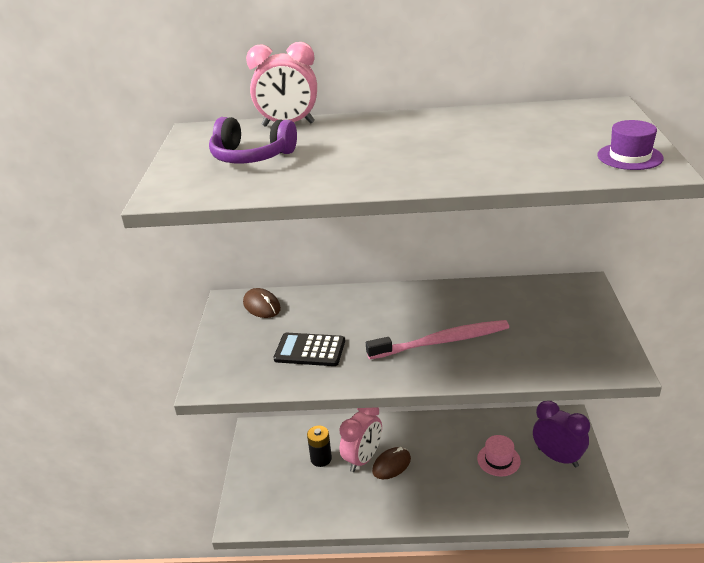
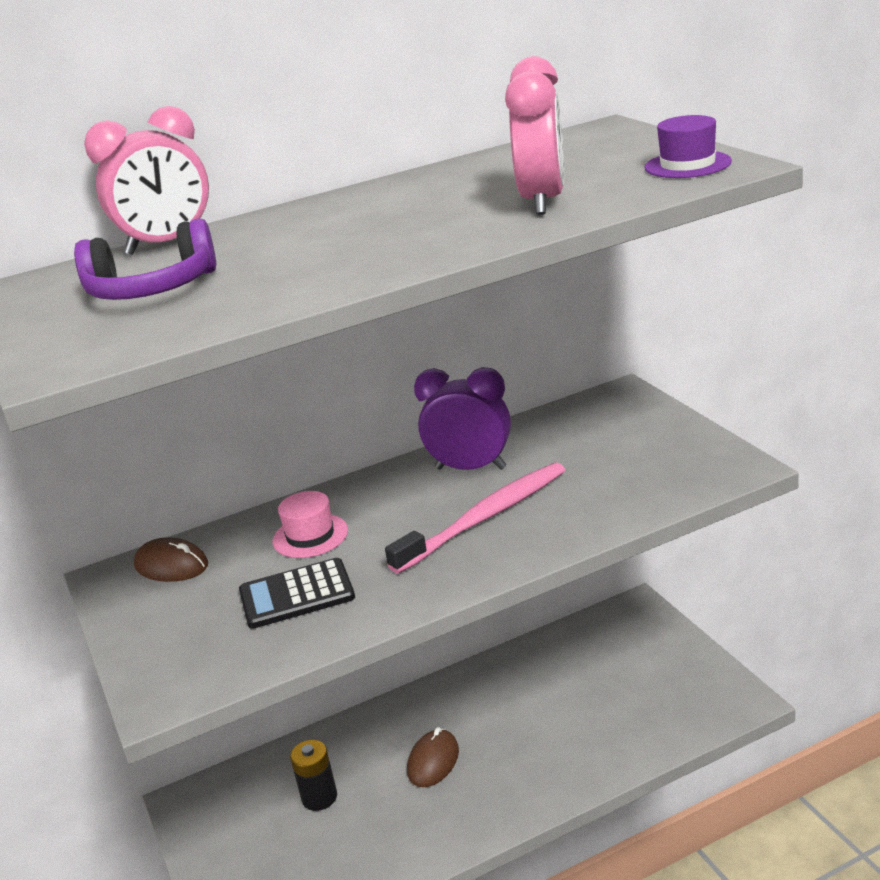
camera: 25 degrees left, 5 degrees down
(363, 459) = (385, 771): pink clock -> pink clock (543, 202)
(498, 460) = (579, 693): pink hat -> pink hat (310, 536)
(557, 457) = (654, 659): purple clock -> purple clock (470, 468)

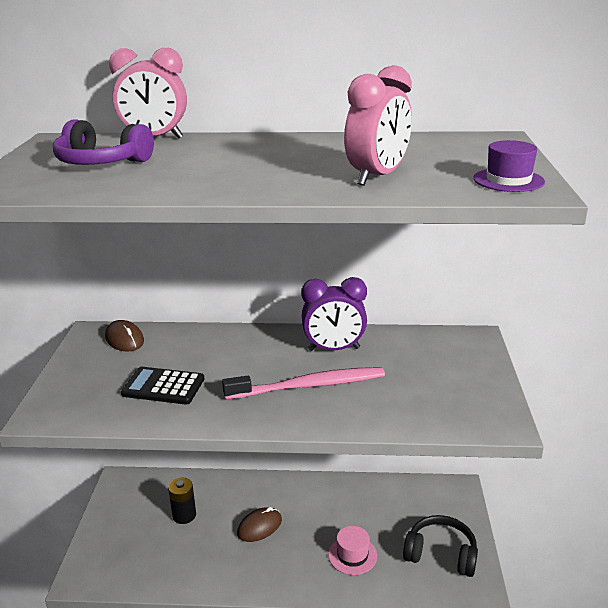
camera: 25 degrees right, 0 degrees up
(310, 536) = (206, 353): pink hat -> pink hat (352, 555)
(470, 468) = (334, 349): purple clock -> purple clock turned 135 degrees clockwise
(673, 685) = (441, 554): none -> black headphones

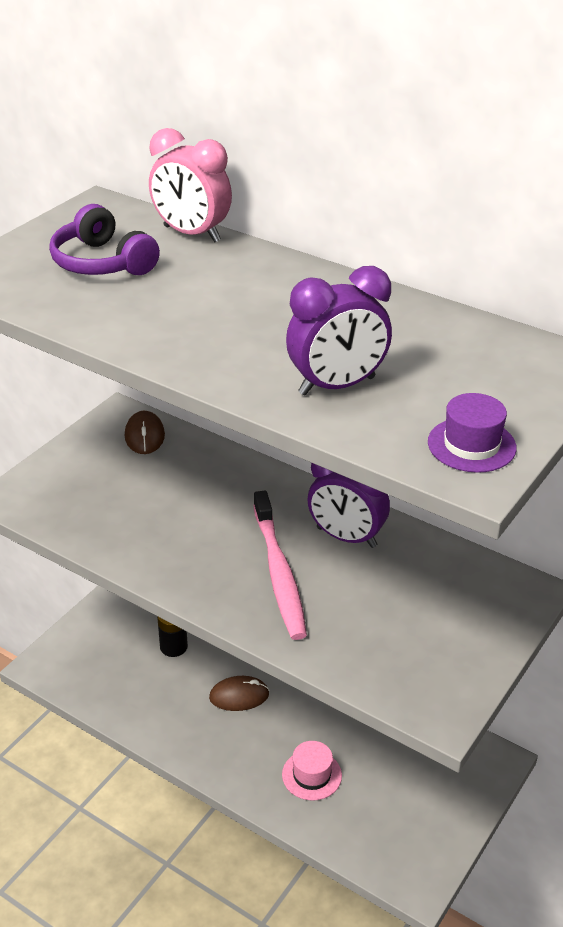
camera: 30 degrees right, 10 degrees up
(163, 386) = (137, 511): black calculator -> none
(309, 386) = (279, 573): pink toothbrush -> pink toothbrush turned 60 degrees clockwise
(377, 177) = (337, 386): pink clock -> purple clock
(441, 554) = (409, 823): black headphones -> none

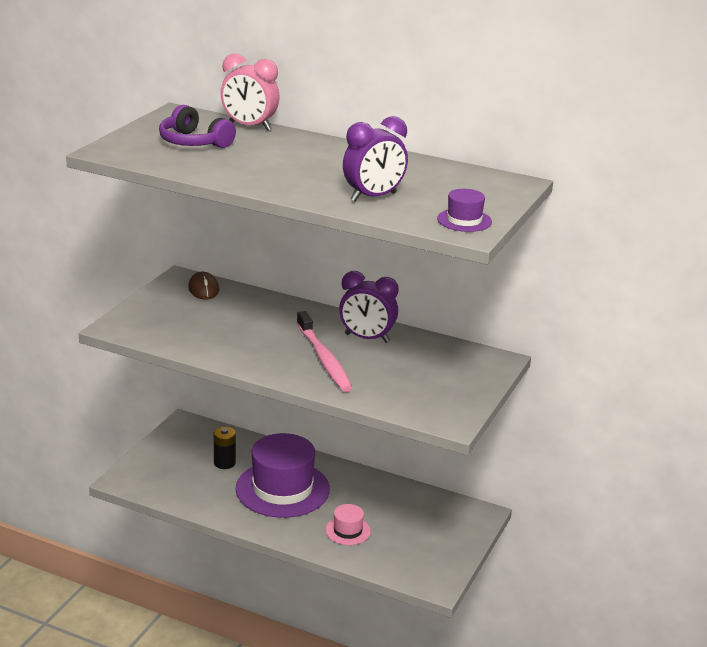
camera: 10 degrees left, 10 degrees down
(239, 696) = (282, 489): brown mouse -> purple hat

